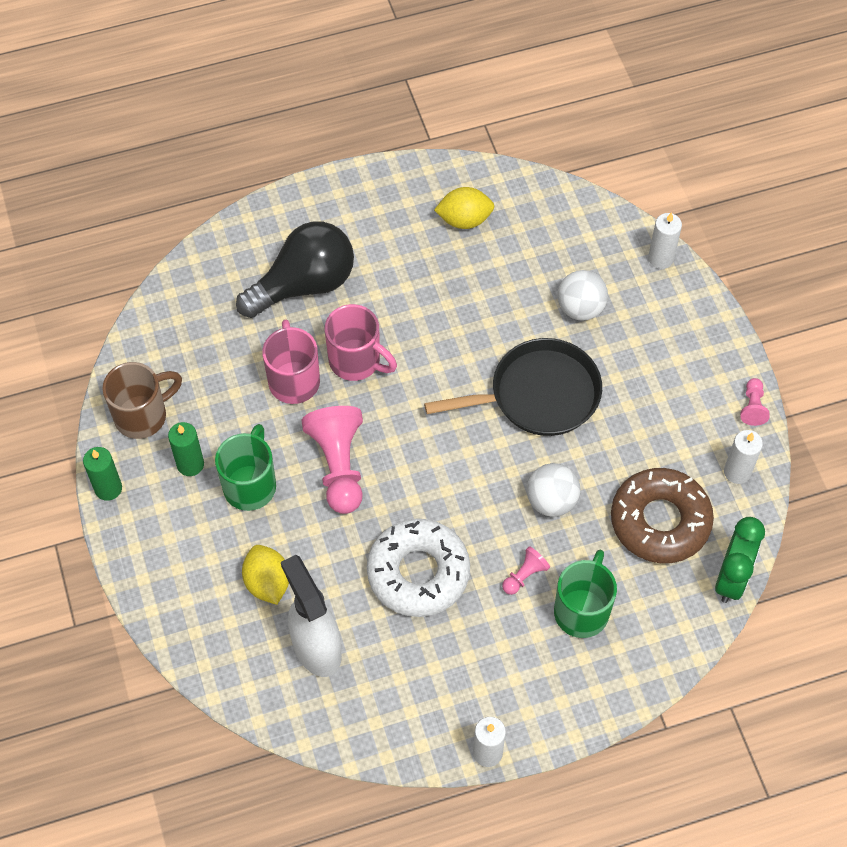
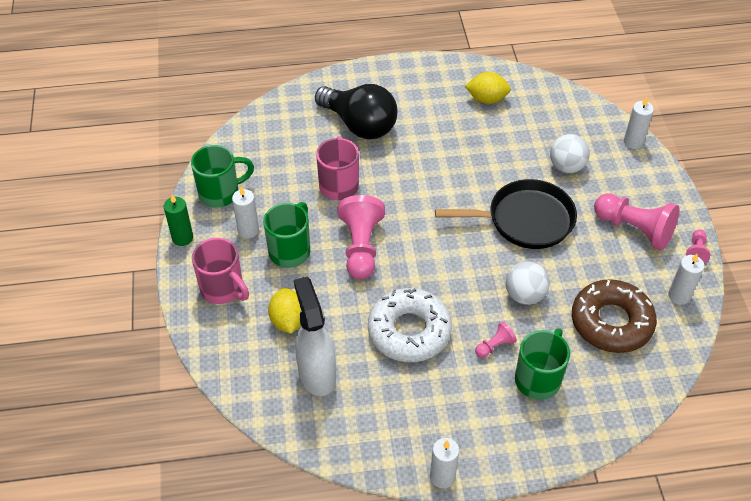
camera: 10 degrees right, 10 degrees down
(143, 416) = (221, 193): brown mug -> green mug
(190, 464) = (248, 230): green candle -> white candle
(304, 284) = (359, 125): black light bulb -> black light bulb turned 60 degrees clockwise
(356, 361) = (388, 179): pink mug -> pink mug (223, 289)
(675, 387) = (634, 229): none -> pink pawn
(731, 578) = (666, 373): green clock -> none

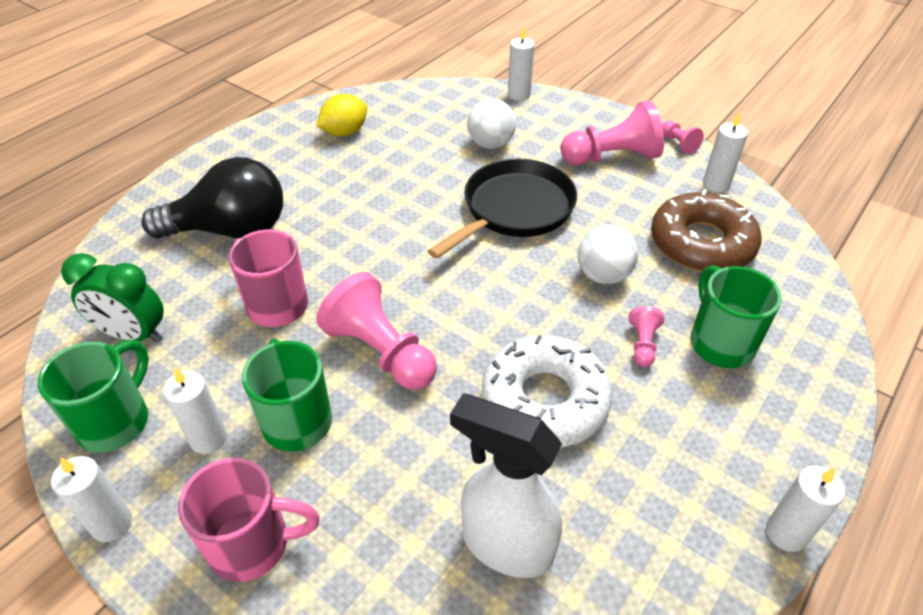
camera: 45 degrees left, 5 degrees down
(182, 238) = (112, 523): green candle -> white candle
(263, 154) = (133, 335): none -> green clock
(288, 321) = (392, 509): yellow lemon -> none

